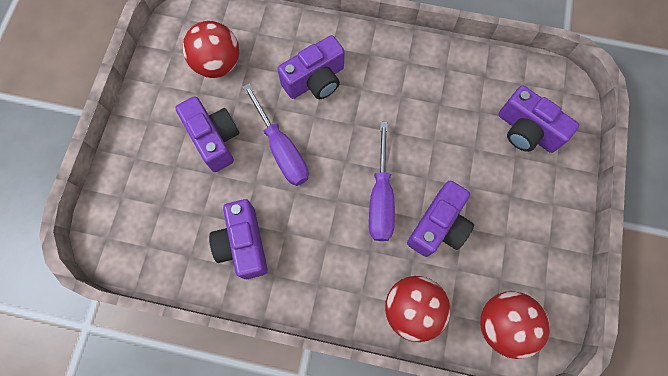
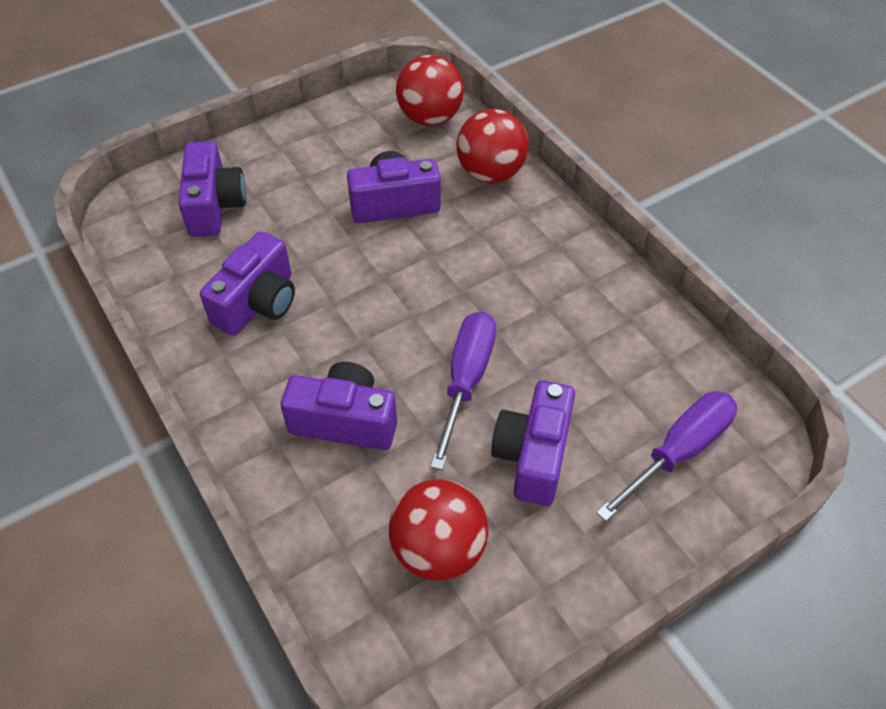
camera: 135 degrees left, 20 degrees down
(243, 244) = (598, 327): purple camera -> purple camera (258, 303)
(380, 199) = (418, 260): purple screwdriver -> purple screwdriver (679, 451)

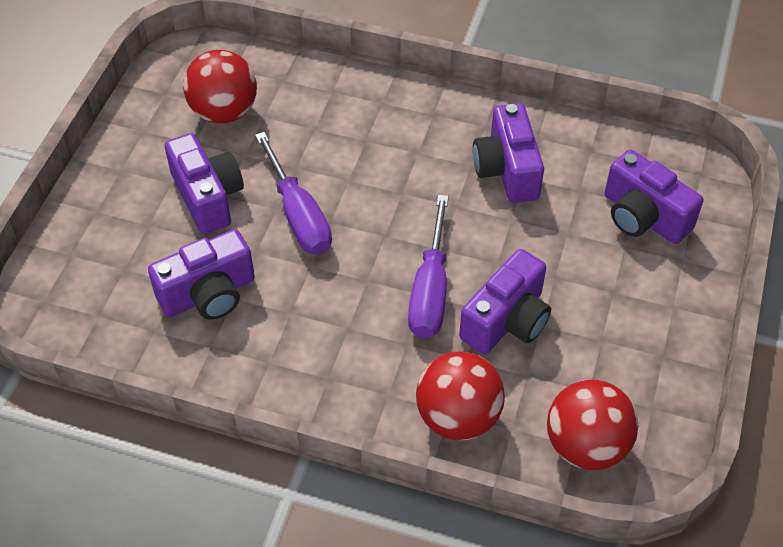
camera: 140 degrees right, 0 degrees up
(345, 421) = (355, 139): purple camera -> purple camera (209, 294)
(679, 451) = (103, 264): purple screwdriver -> purple screwdriver (430, 291)

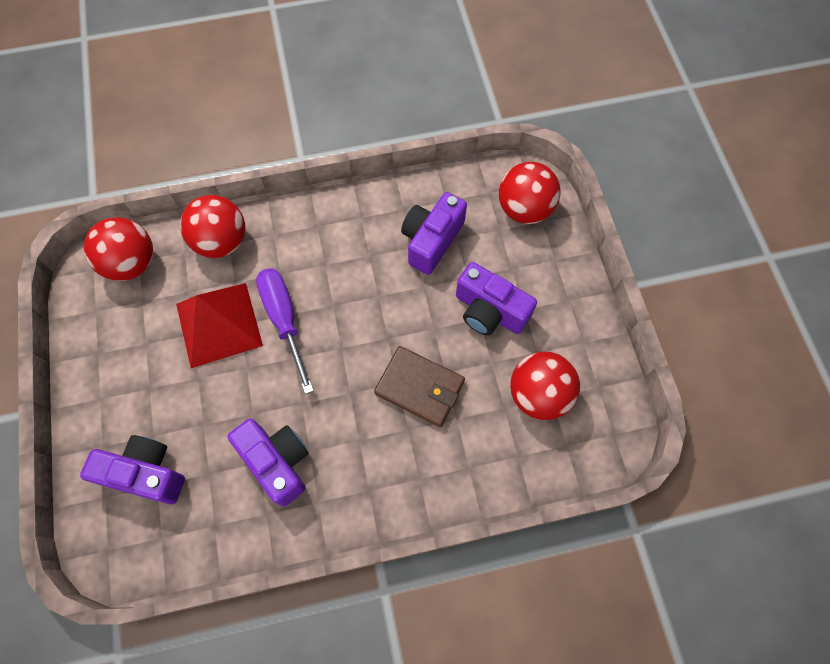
camera: 150 degrees right, 15 degrees up
(77, 276) = (524, 209): none -> red ball
(299, 216) = (413, 330): purple screwdriver -> none
(330, 166) = (419, 387): none -> brown wallet
(507, 320) = (219, 324): purple camera -> red pyramid

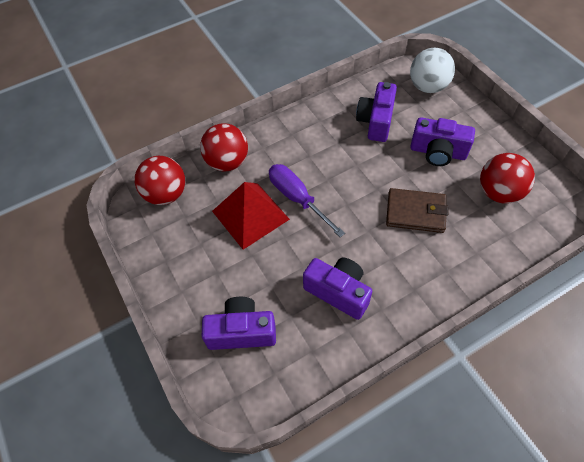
camera: 15 degrees left, 10 degrees down
(524, 209) = (427, 87): red ball -> white ball

